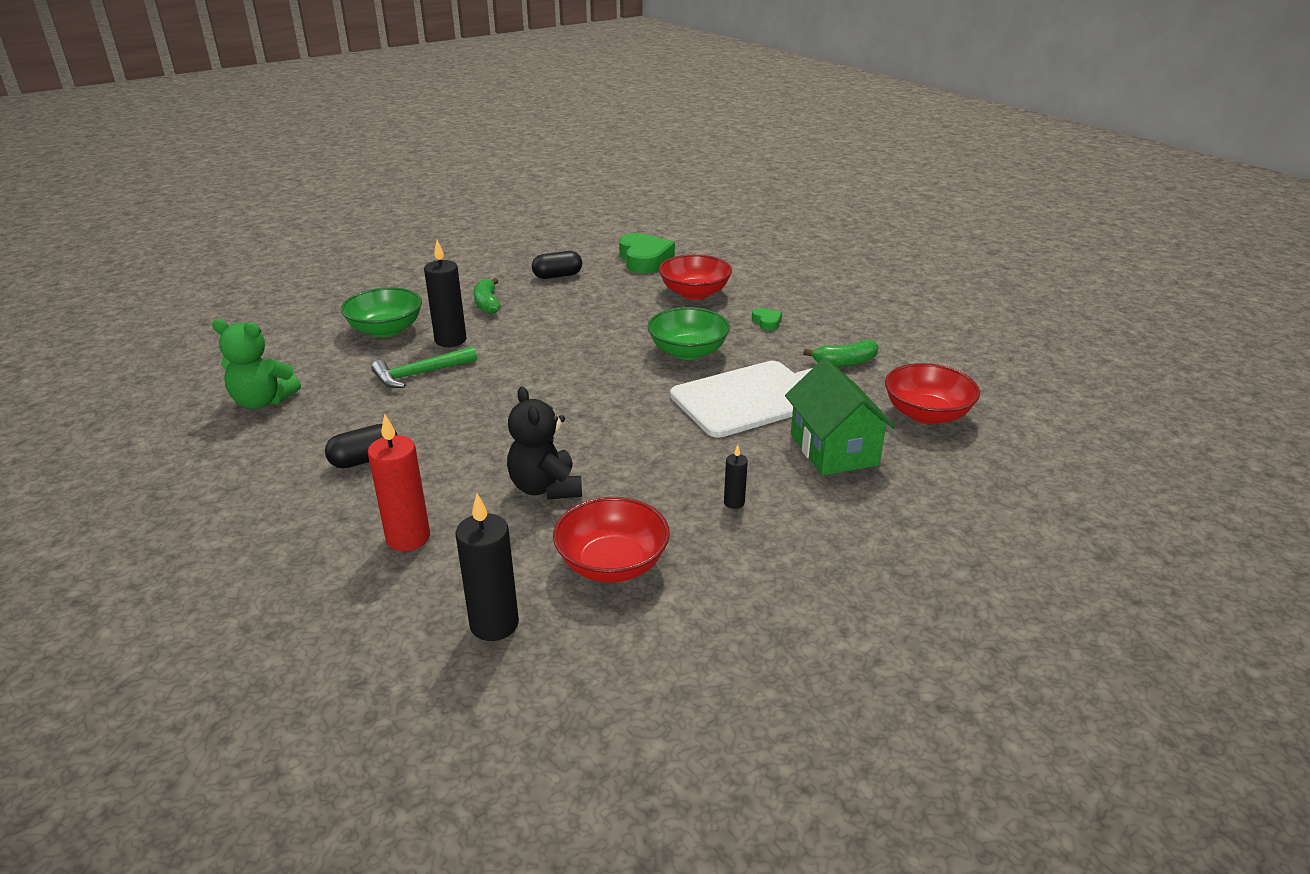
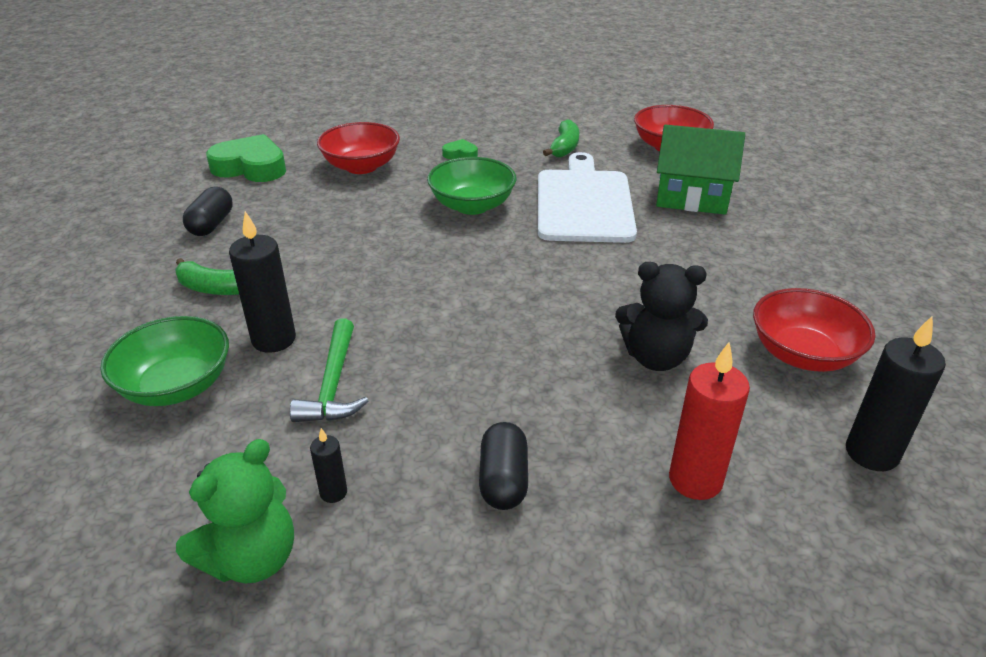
camera: 60 degrees left, 5 degrees up
(734, 502) = (741, 264): black candle -> black candle (333, 492)

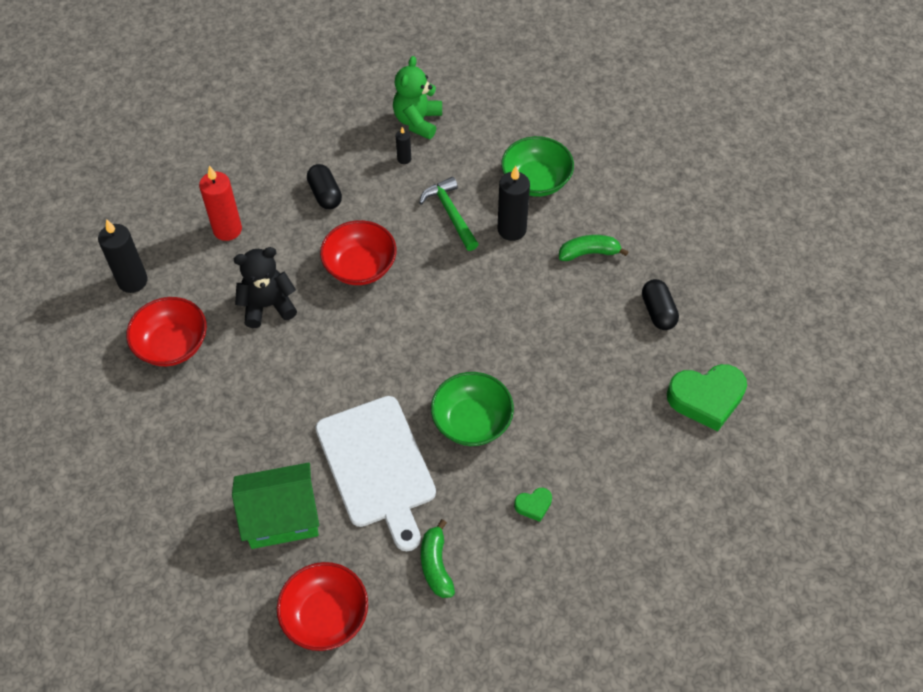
camera: 155 degrees right, 20 degrees up
(361, 166) = (610, 442): red bowl -> red bowl (360, 266)

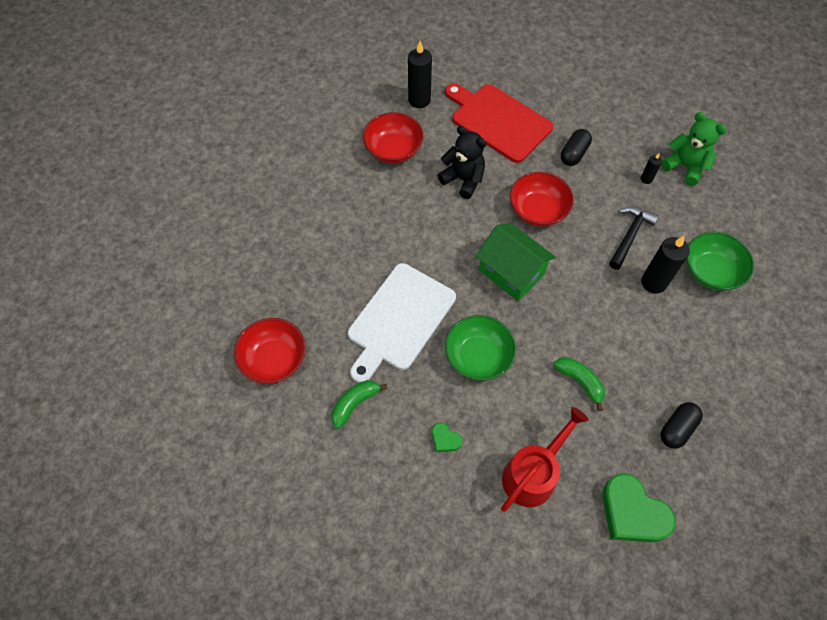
camera: 55 degrees right, 5 degrees up
(227, 229) = (498, 121): red candle -> red cutting board
(281, 517) = (322, 289): green house -> green house (511, 272)
(418, 121) = (685, 166): green teddy bear -> green teddy bear turned 60 degrees clockwise
(450, 213) = (630, 235): green hammer -> black hammer
(589, 253) = (683, 347): green banana -> green banana (580, 382)
(619, 452) = (533, 473): none -> red watering can

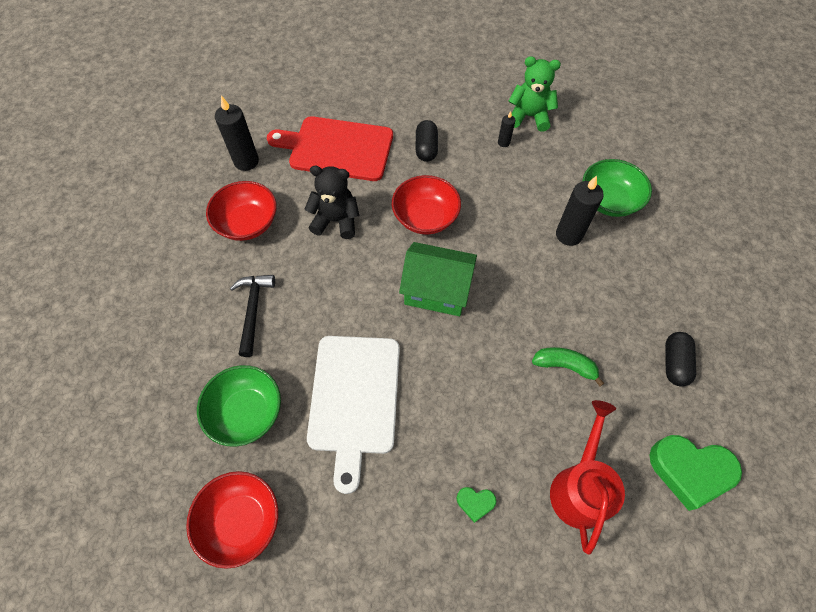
camera: 30 degrees left, 0 degrees up
(355, 403) = (359, 519): green banana -> none
(478, 356) = (455, 394): green bowl -> green bowl (246, 412)
(630, 235) = (521, 201): black hammer -> black hammer (253, 310)

